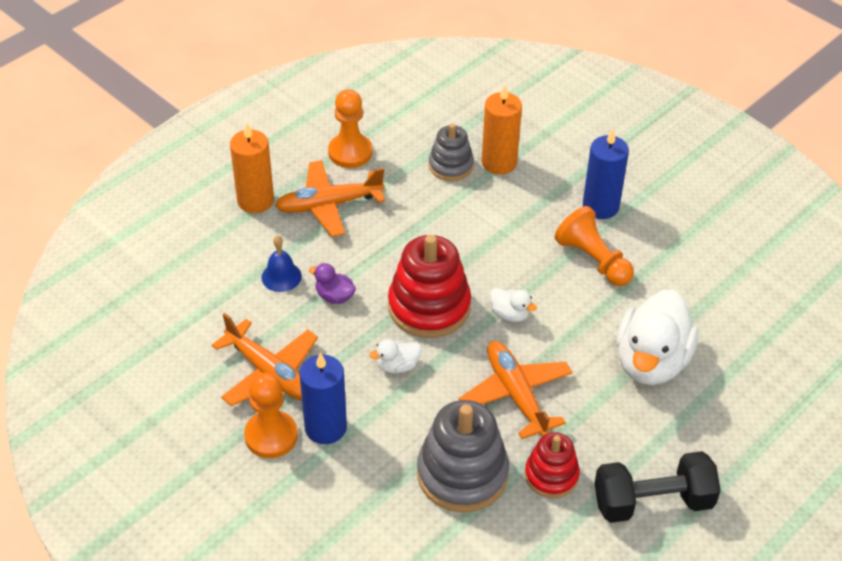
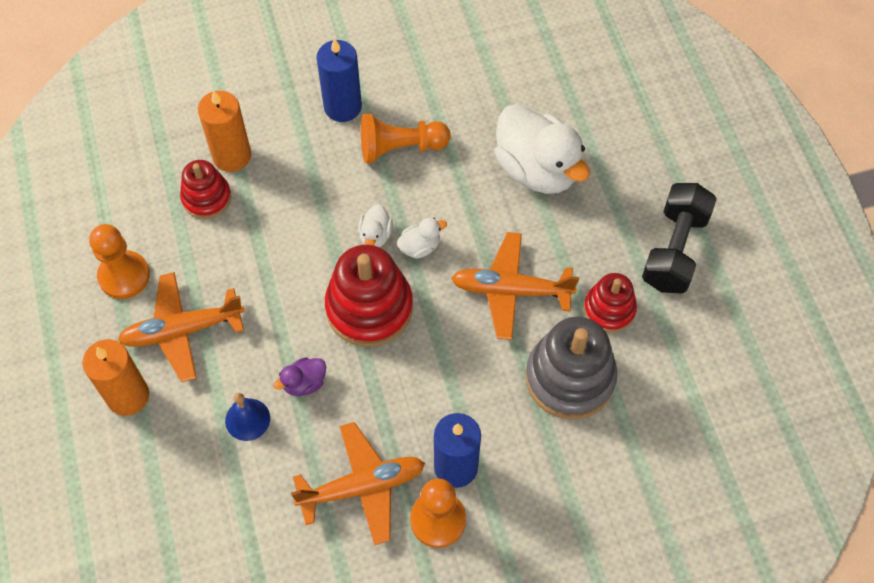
camera: 60 degrees left, 15 degrees up
(328, 205) = (182, 331): orange plane -> orange plane turned 60 degrees clockwise
(397, 366) = (422, 370): white duck -> white duck (375, 235)
(451, 165) = (206, 198): grey stacking toy -> red stacking toy

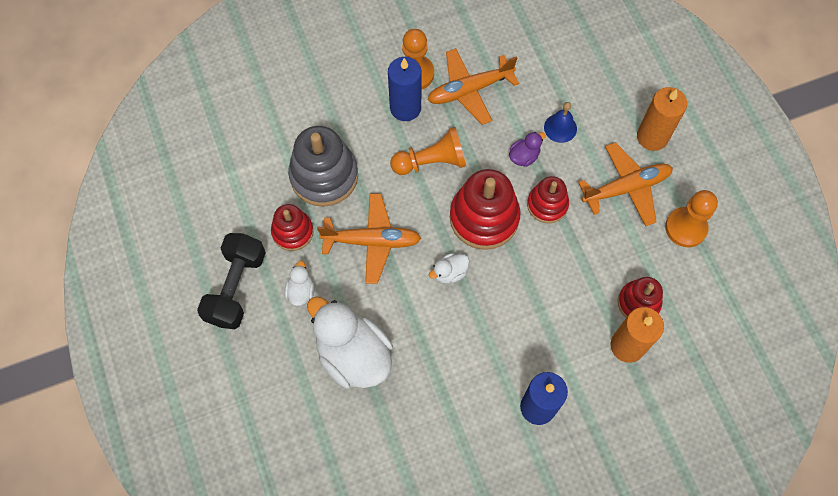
camera: 175 degrees right, 5 degrees up
(287, 317) = (547, 205): none -> red stacking toy
(375, 235) = (488, 280): white duck -> white duck (301, 291)
(400, 148) = (478, 367): orange pawn -> orange pawn (431, 162)

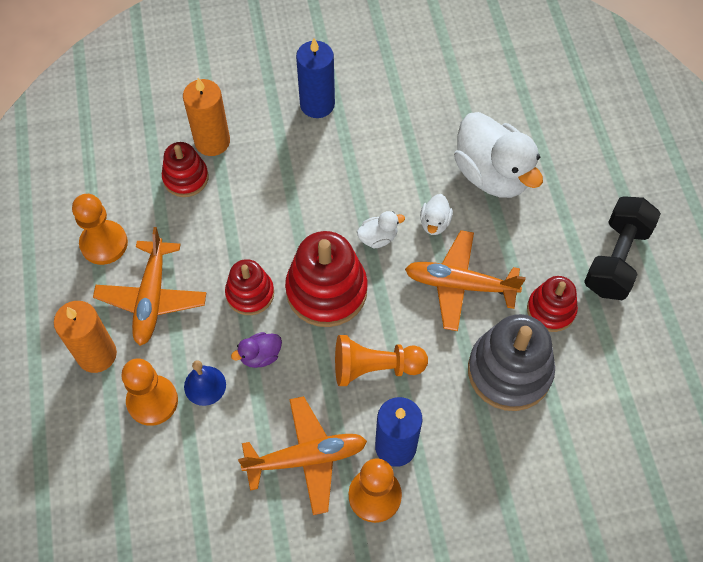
camera: 170 degrees left, 5 degrees down
(301, 291) = (544, 244): white duck -> white duck (434, 223)
(596, 110) = (152, 401): none -> orange pawn
(626, 188) = (152, 298): orange plane -> orange plane turned 75 degrees counterclockwise

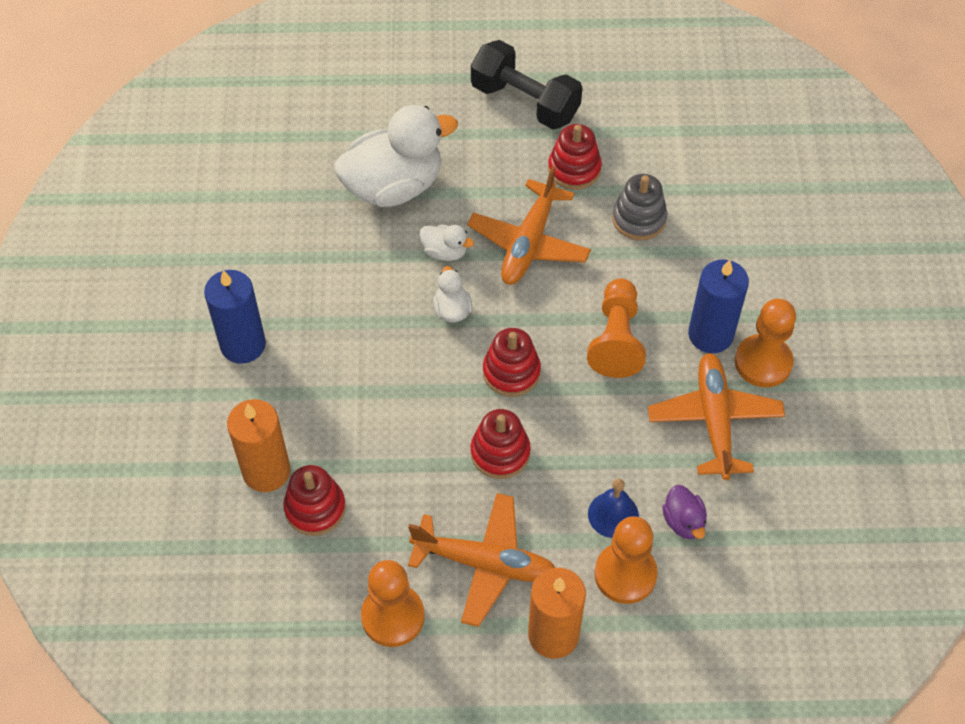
camera: 80 degrees left, 5 degrees down
(260, 356) = (584, 451): purple duck -> purple duck (683, 522)
(326, 290) = (511, 372): red stacking toy -> red stacking toy, size x0.59
(509, 371) = (639, 219): grey stacking toy -> grey stacking toy, size x0.59

